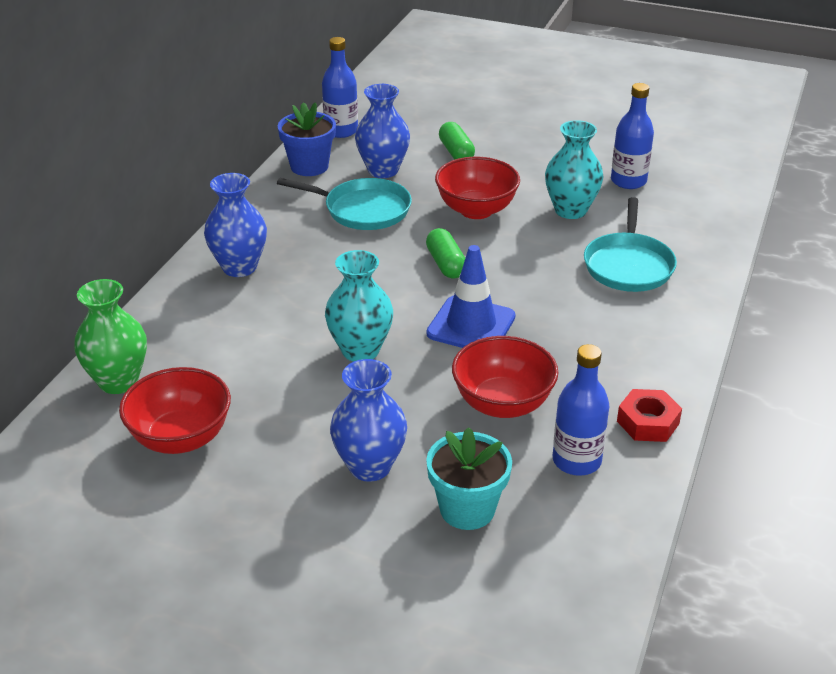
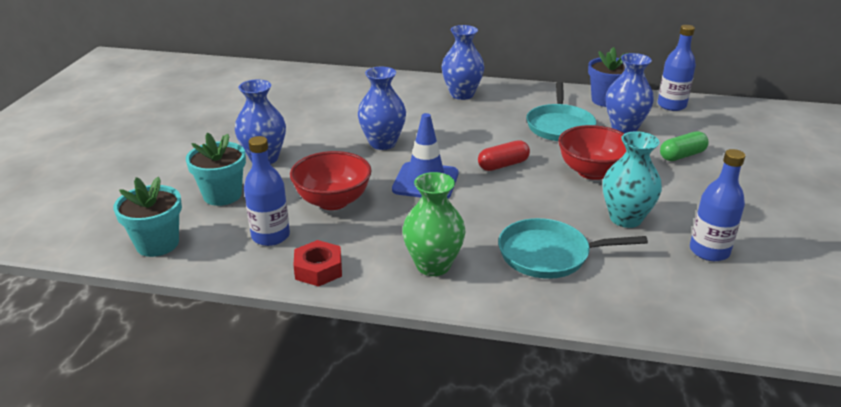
camera: 80 degrees right, 5 degrees down
(118, 381) = (335, 79): green vase -> green vase (433, 265)
(181, 438) = (288, 102): red bowl -> none
(360, 350) = (382, 143): turquoise vase -> blue vase
(445, 264) = (503, 165): green capsule -> red capsule
(584, 571) = (157, 244): none -> turquoise flower pot

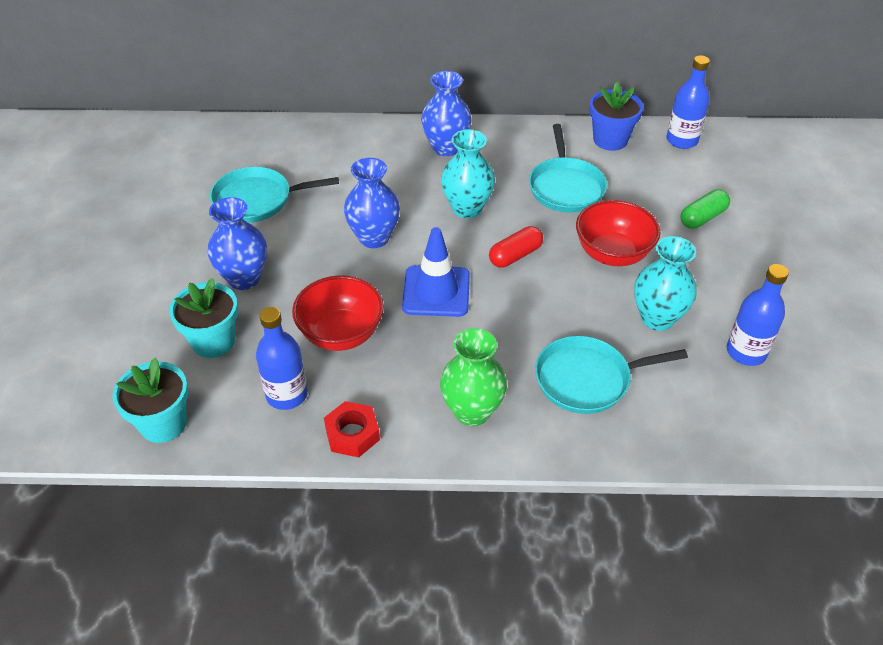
camera: 10 degrees left, 15 degrees up
(293, 112) = (257, 200): none -> turquoise pan
(468, 132) = (467, 208): none -> turquoise vase
(624, 127) = (636, 181): blue vase -> none

